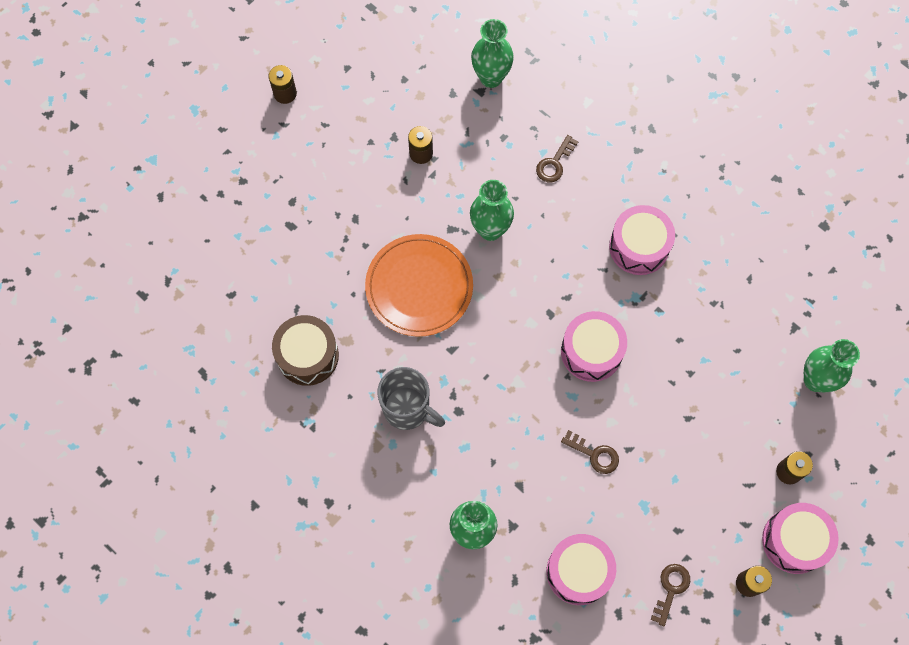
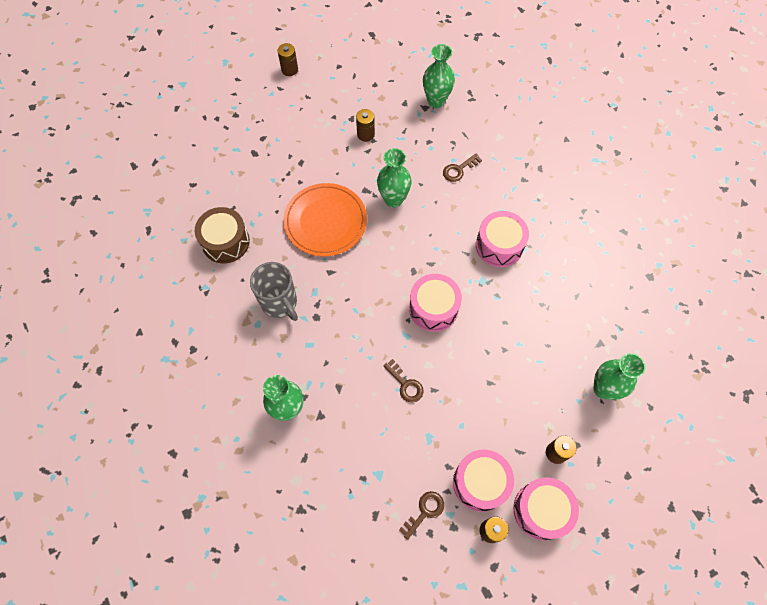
camera: 20 degrees right, 5 degrees down
(578, 572) = (357, 470): pink drum -> pink drum (480, 483)

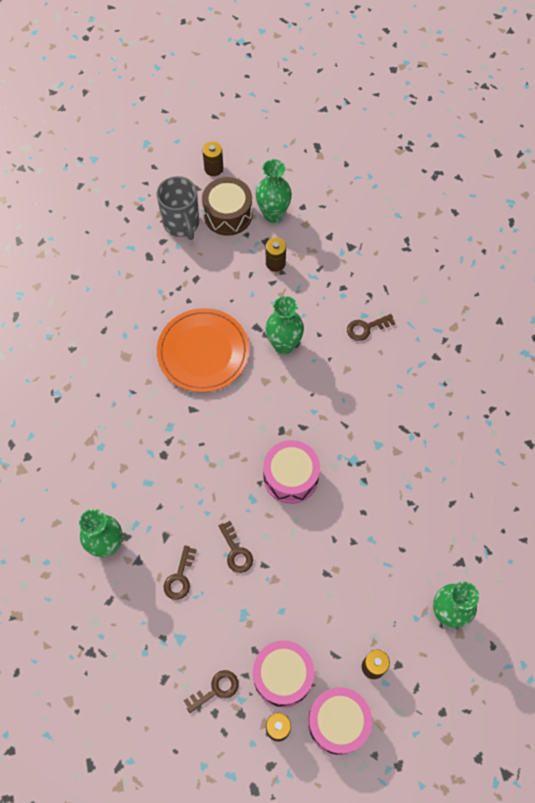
camera: 15 degrees right, 0 degrees up
(225, 242) = (92, 349): brown drum -> brown drum (228, 214)
(280, 303) = (130, 430): grey mug -> grey mug (181, 224)
(362, 420) = (180, 577): none -> brown key
(436, 101) = (365, 242): green vase -> green vase (273, 214)
(499, 245) = (384, 425): pink drum -> none

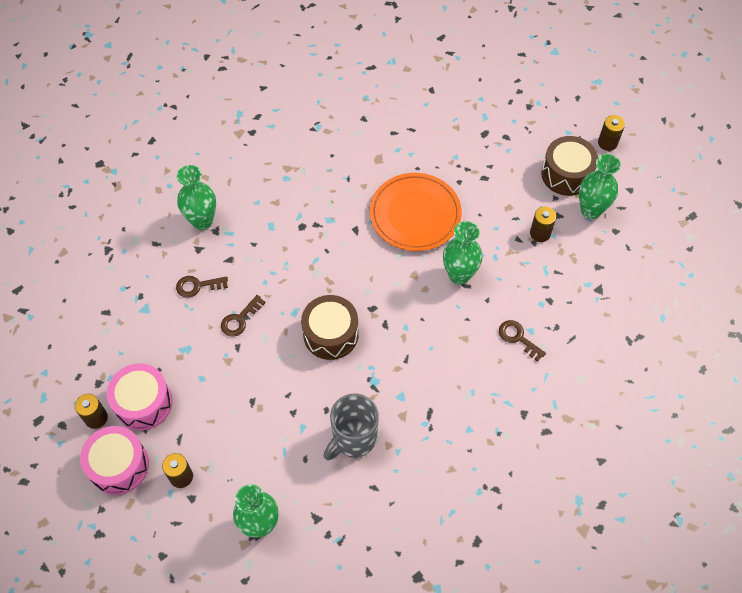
camera: 65 degrees right, 5 degrees down
(181, 224) = (533, 143): grey mug -> grey mug (353, 438)
(216, 689) = (111, 355): brown key -> none
(290, 477) = (330, 334): pink drum -> brown drum

